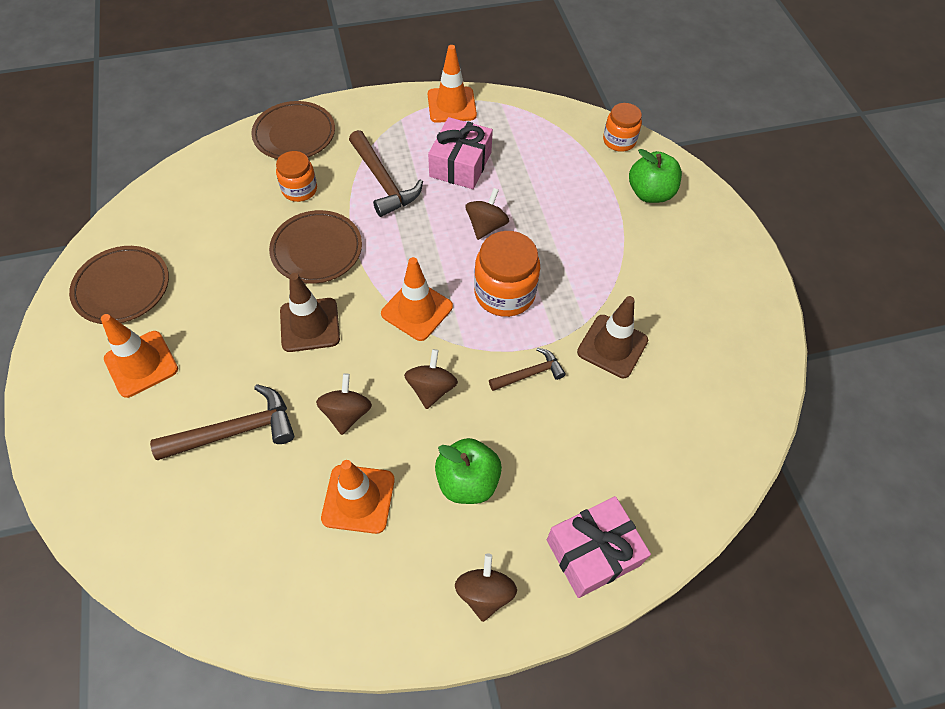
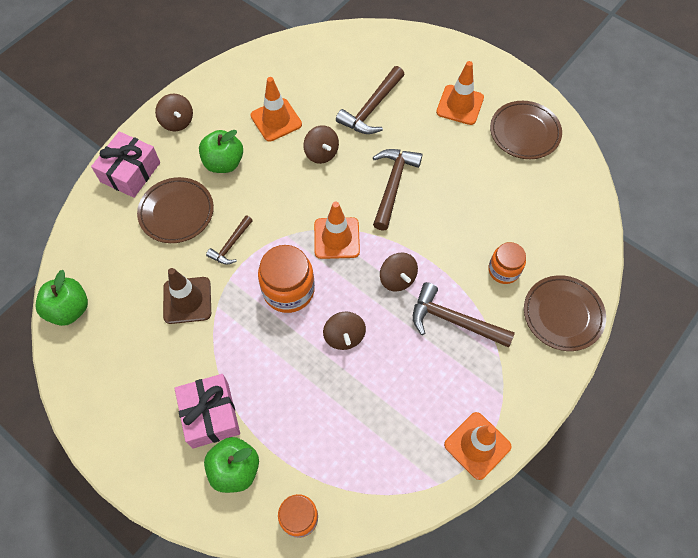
camera: 145 degrees right, 5 degrees up
(310, 325) = (393, 185): brown traffic cone -> brown hammer
(317, 250) = (441, 234): brown plate -> brown plate (176, 212)
(431, 389) = (285, 197): brown spinning top -> brown spinning top (397, 279)
(460, 164) = (412, 382): pink gift -> pink gift (210, 415)
(746, 416) = (69, 309): none -> green apple

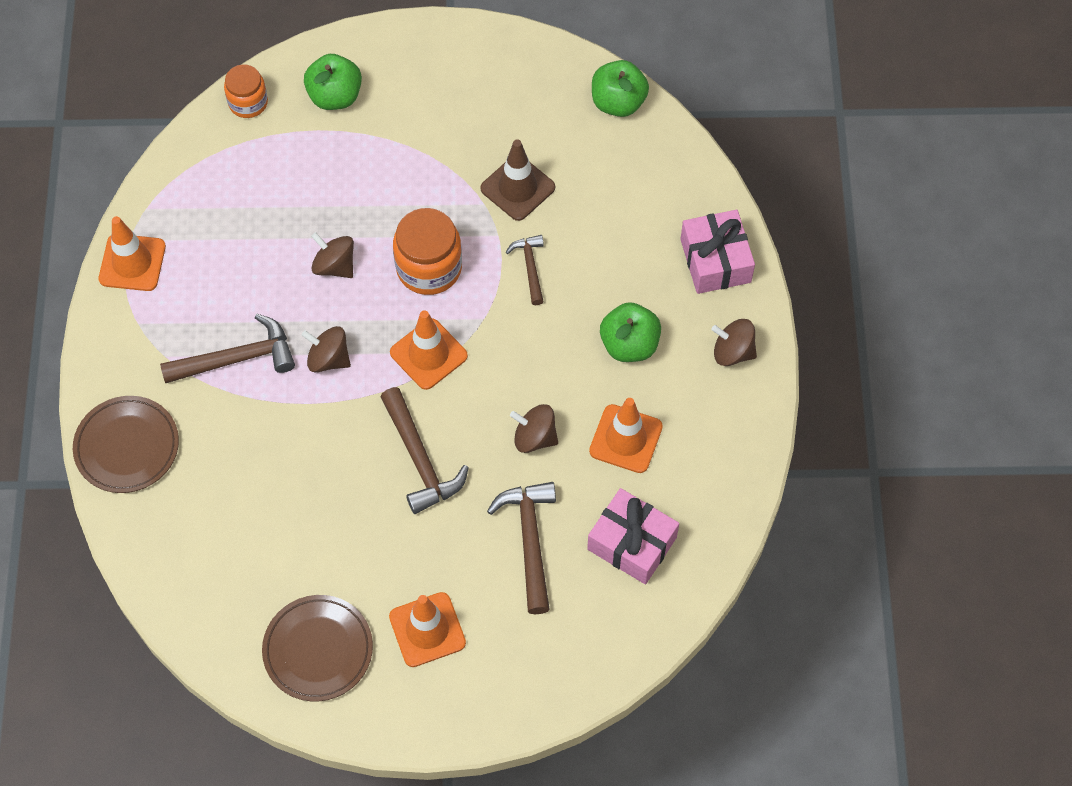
camera: 140 degrees right, 0 degrees up
(176, 212) = (620, 257): brown plate -> none
(210, 415) = (397, 117): pink gift -> pink gift (632, 543)
(503, 270) = (222, 450): orange jar -> none

